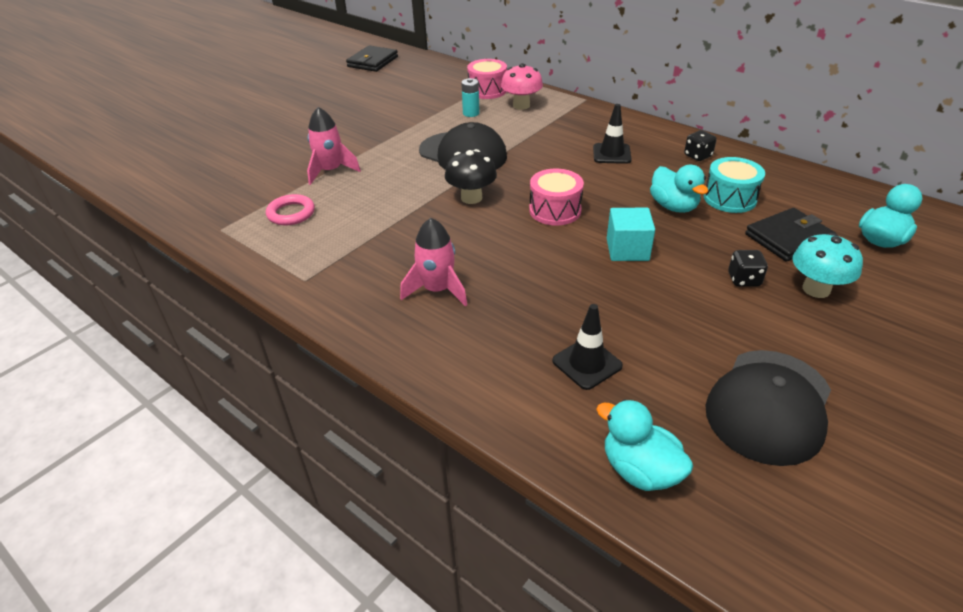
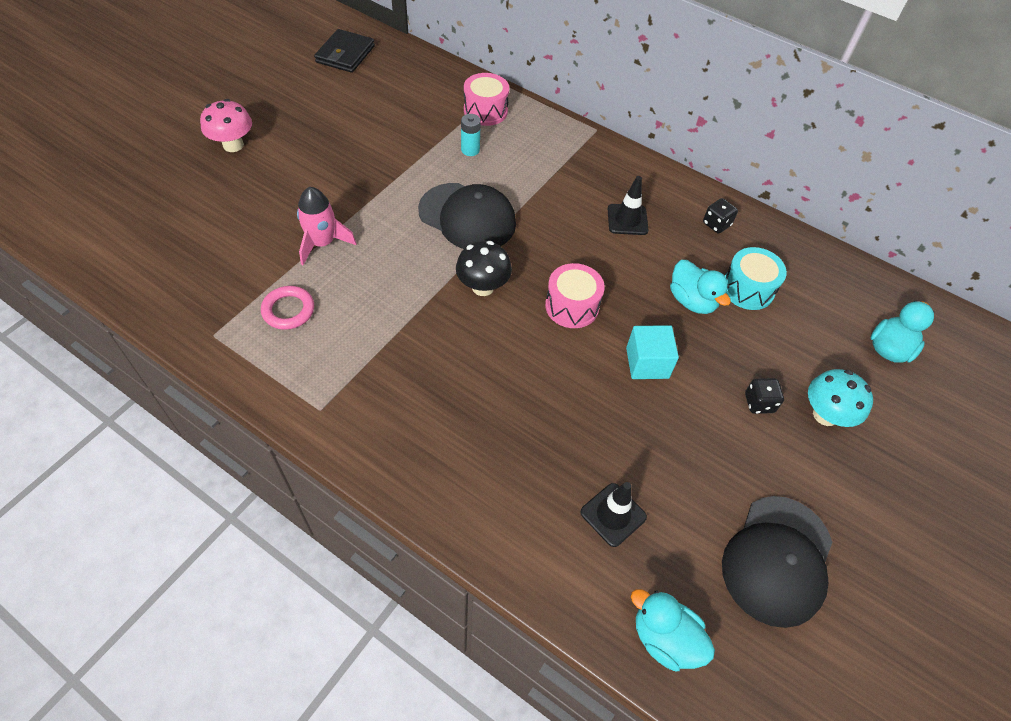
camera: 10 degrees left, 15 degrees up
(437, 290) = (460, 421): pink rocket -> none
(521, 105) = (525, 138): pink mushroom -> pink mushroom (233, 145)
(788, 238) = (802, 346): black wallet -> none

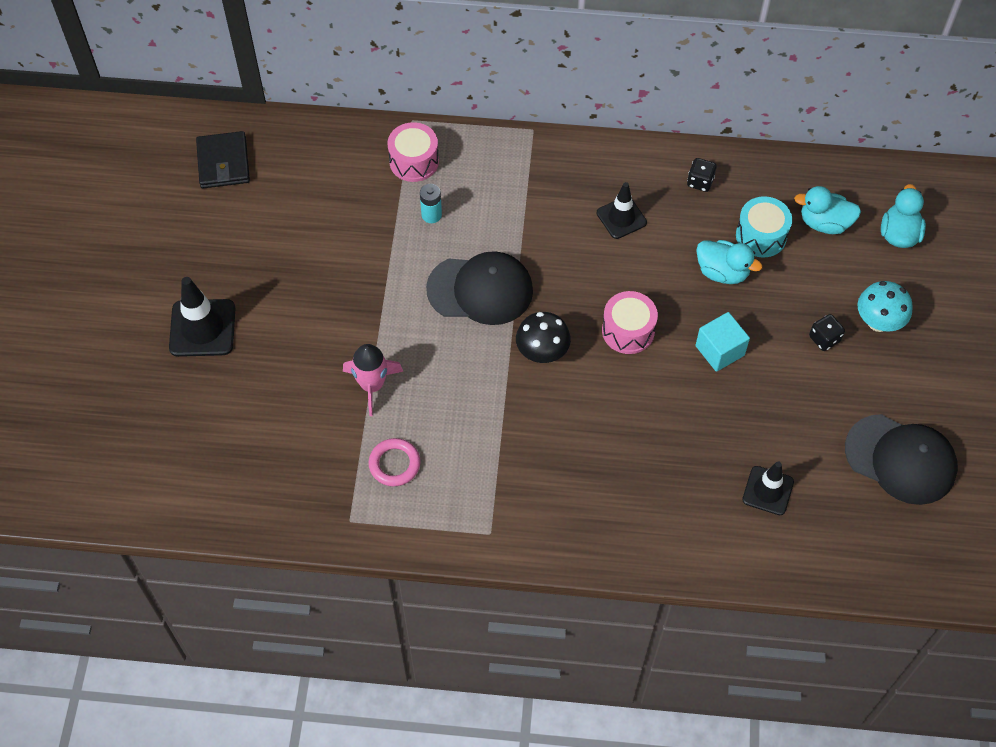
camera: 25 degrees left, 5 degrees up
(233, 145) = (202, 328): pink mushroom -> black traffic cone
(664, 638) = (854, 559): turquoise duck -> turquoise duck (824, 223)
(777, 560) = (901, 459): black cap -> black cap turned 60 degrees counterclockwise

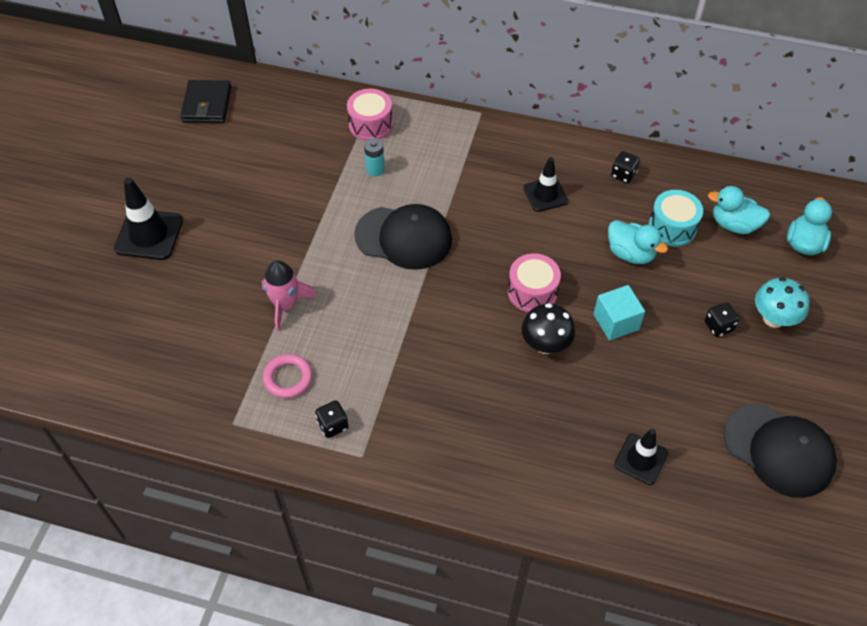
camera: 10 degrees right, 5 degrees down
(453, 506) = (333, 425): none -> black dice
(542, 352) = (448, 299): black mushroom -> black mushroom (545, 344)

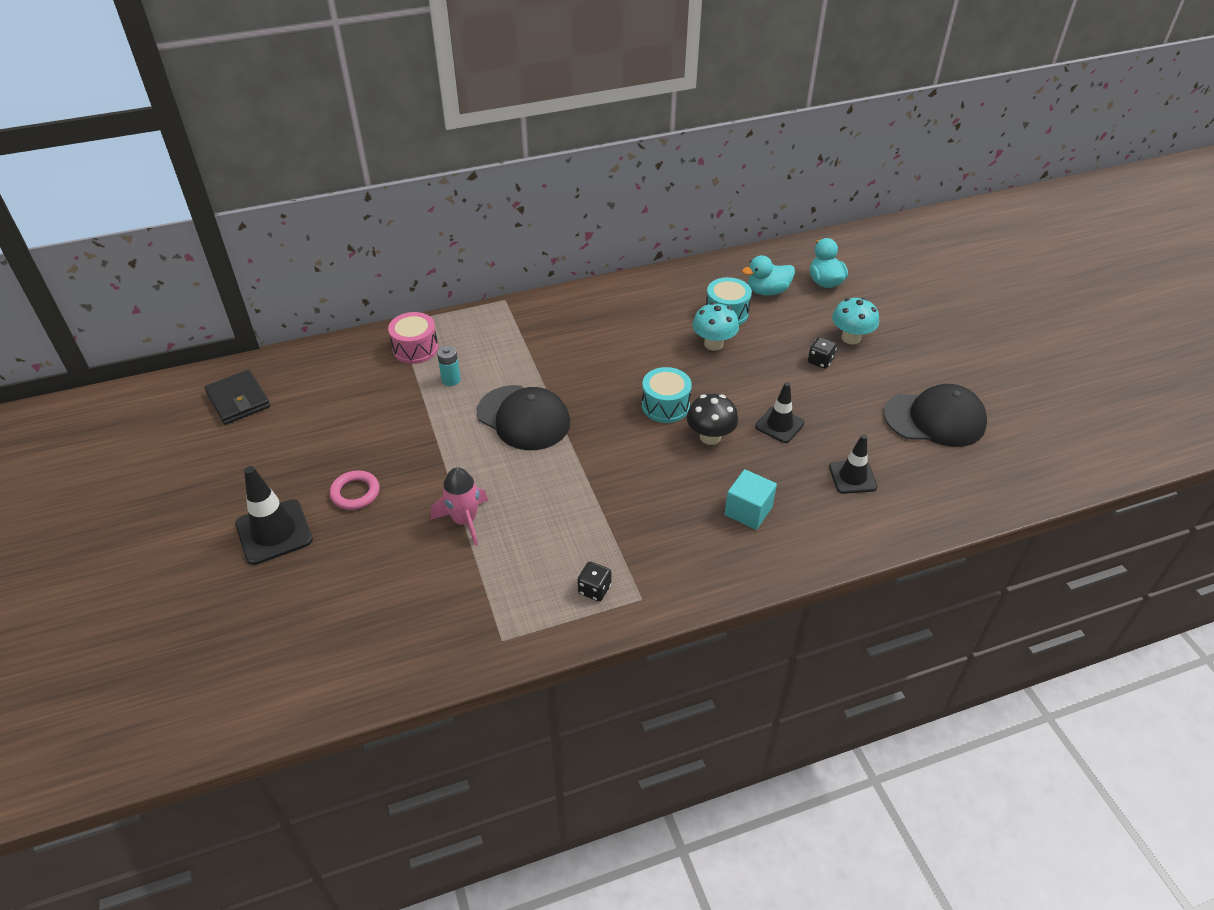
camera: 35 degrees left, 10 degrees down
(288, 378) = (520, 576): pink ring -> pink ring (355, 493)
(404, 237) = (523, 418): black cap -> black cap turned 60 degrees clockwise
(532, 292) = (665, 406): pink drum -> turquoise drum
(545, 194) = (611, 334): black traffic cone -> black traffic cone (779, 425)
(616, 322) = (747, 395): turquoise cube -> turquoise cube (748, 511)
(623, 174) = (658, 294): black dice -> none
(630, 253) = (713, 344): turquoise duck -> turquoise mushroom

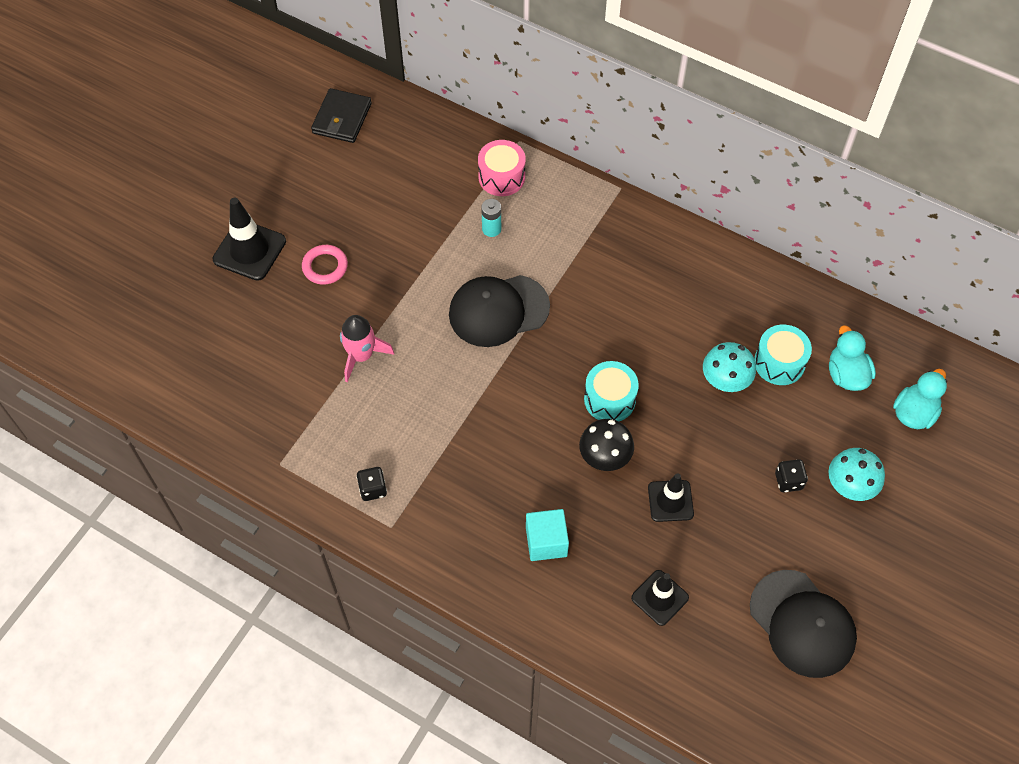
camera: 50 degrees right, 15 degrees up
(523, 418) = (498, 310): black cap -> black cap turned 75 degrees clockwise
(767, 291) = (846, 375): turquoise duck -> turquoise duck turned 45 degrees clockwise

